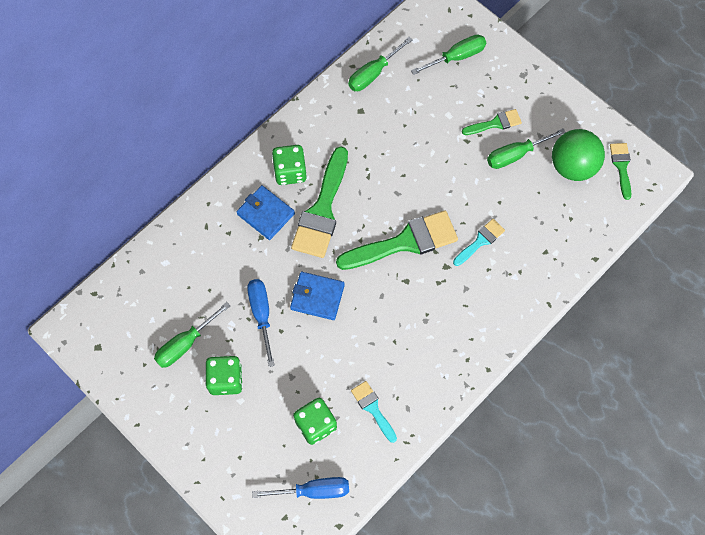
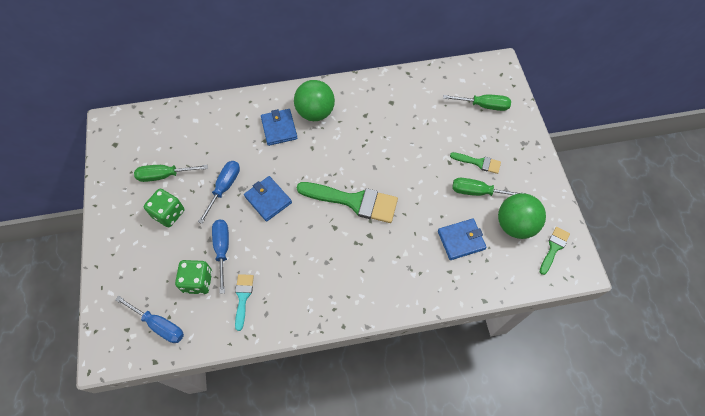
camera: 35 degrees right, 5 degrees down
(290, 172) = (315, 112): green dice -> green ball
(314, 378) = (222, 250): none -> blue screwdriver
(322, 210) = (316, 147): green brush -> none
(373, 73) = (418, 84): green screwdriver -> none
(480, 241) = (407, 234): turquoise brush -> none
(534, 214) = (461, 240): none -> blue wallet

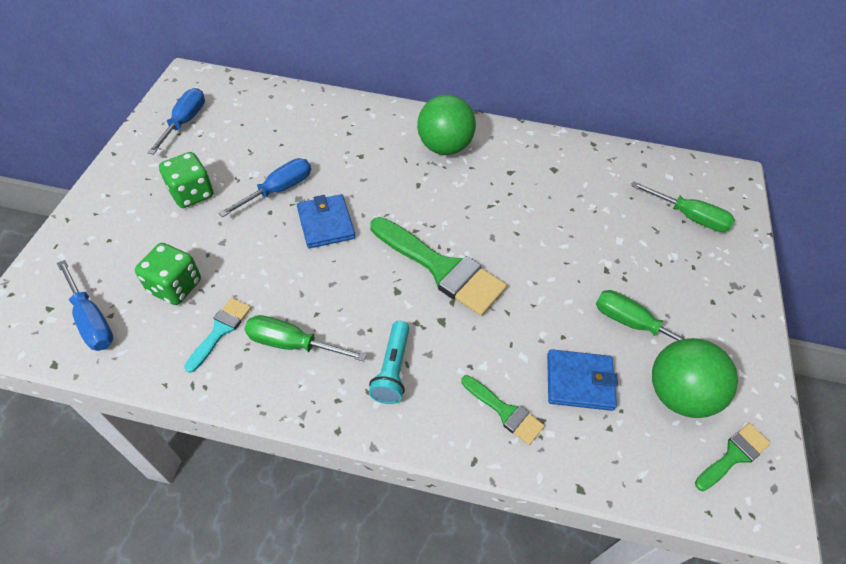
camera: 20 degrees right, 10 degrees down
(165, 175) = (215, 151): green screwdriver -> green screwdriver (292, 344)
(222, 250) = (231, 261): blue screwdriver -> blue screwdriver (184, 122)
(279, 128) = (387, 149): blue wallet -> none
(356, 277) = (392, 369): none -> turquoise flashlight
(478, 163) = (652, 286): green brush -> green brush (505, 412)

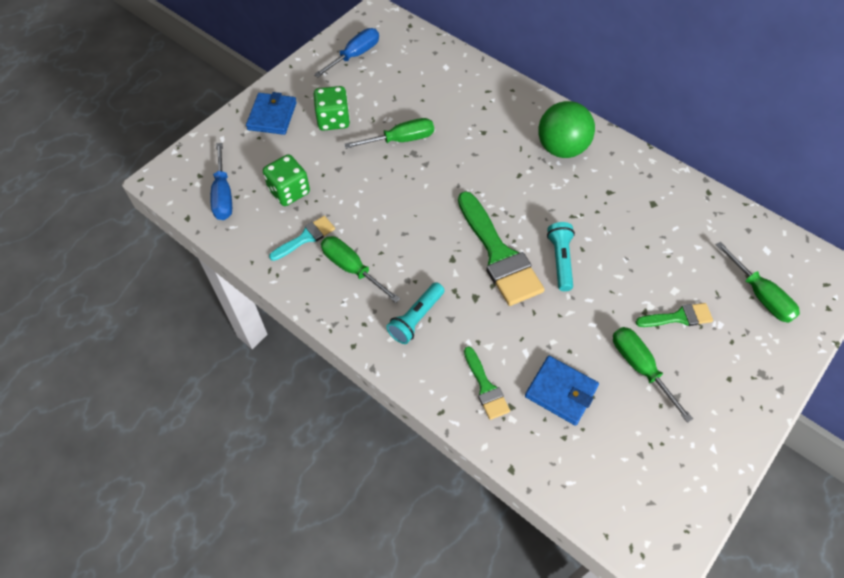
camera: 30 degrees right, 5 degrees up
(278, 190) = (400, 140): blue screwdriver -> green screwdriver
(326, 223) = (424, 182): blue wallet -> blue wallet (272, 116)
(503, 251) = (560, 260): none -> turquoise flashlight
(678, 394) = (641, 438): green ball -> none
(733, 455) = (658, 506): green brush -> green brush (678, 317)

